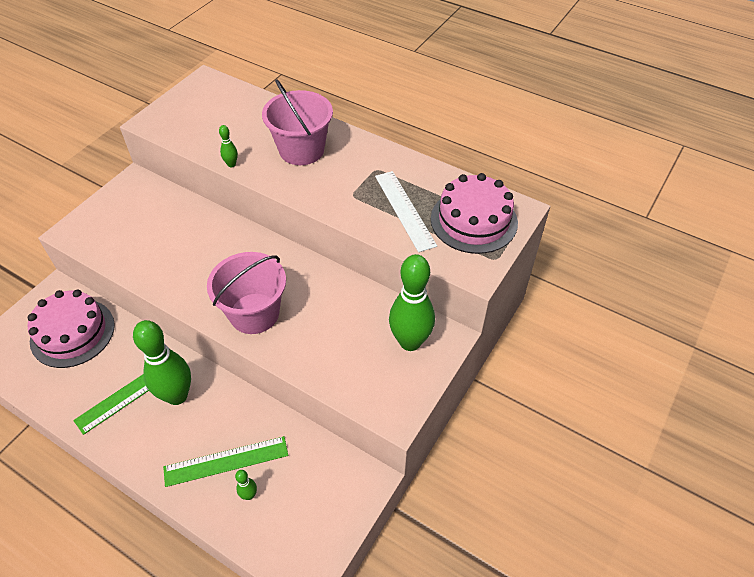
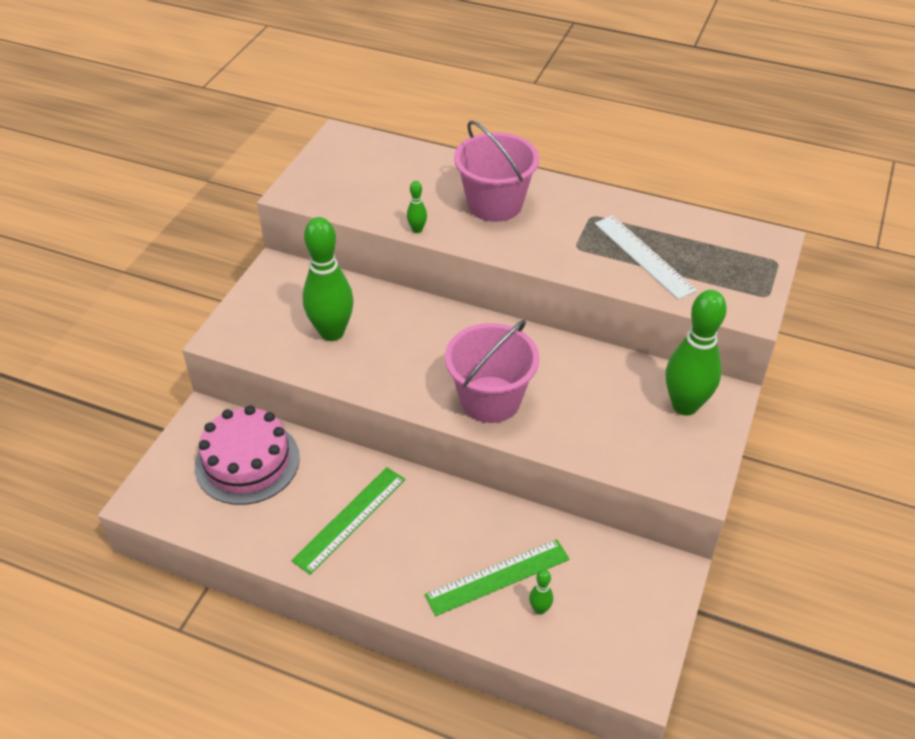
camera: 10 degrees left, 5 degrees down
(177, 395) = (409, 514): green bowling pin -> green bowling pin (332, 332)
(474, 220) = (727, 258): pink cake -> none

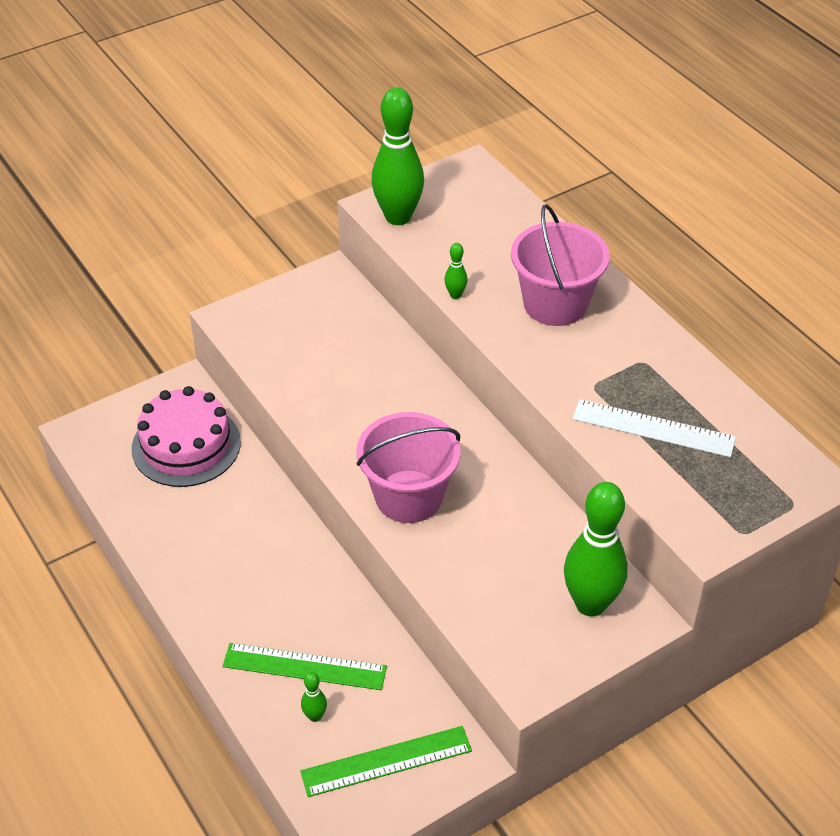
camera: 35 degrees right, 0 degrees up
(332, 332) = (325, 360): green bowling pin -> green bowling pin (398, 217)
(350, 519) = (226, 543): green ruler -> green ruler (386, 761)
(644, 256) = (653, 428): white ruler -> white ruler turned 75 degrees counterclockwise

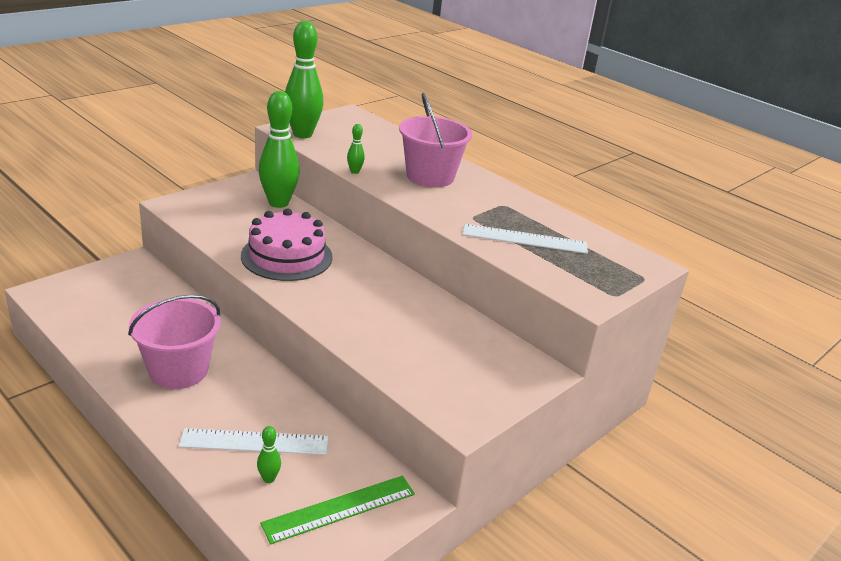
camera: 15 degrees left, 15 degrees down
(186, 445) = (137, 297): pink cake -> pink cake (287, 256)
(304, 666) = (254, 442): green ruler -> white ruler
(408, 496) = (334, 304): pink bucket -> pink bucket (178, 370)
(590, 604) = (499, 365): green bowling pin -> green bowling pin (278, 203)

